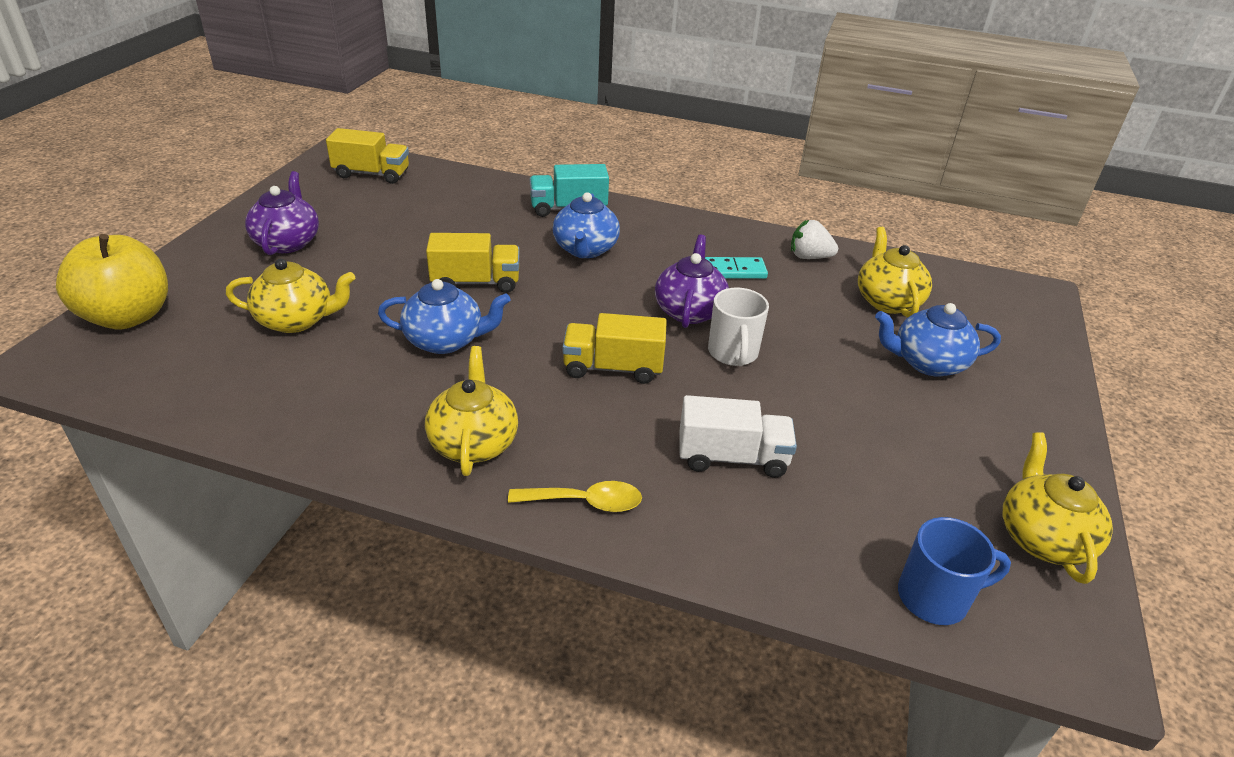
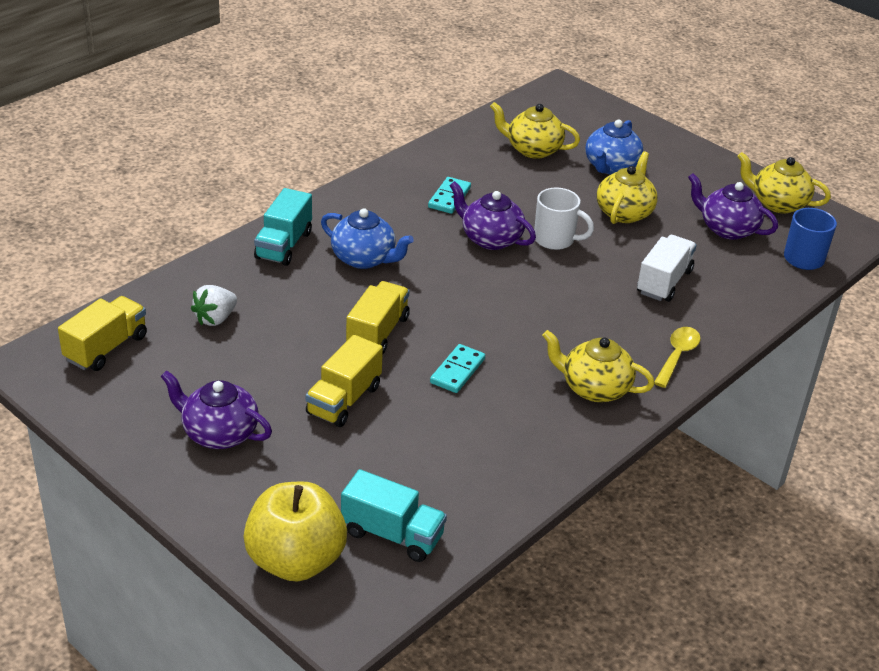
camera: 65 degrees left, 0 degrees up
(174, 359) = (392, 534): none -> turquoise truck
(297, 320) = (373, 449): yellow teapot -> yellow teapot (624, 212)
(445, 340) = (457, 371): blue teapot -> turquoise domino
(613, 368) = (542, 298): yellow truck -> yellow truck (344, 400)
(809, 257) = (453, 156): white strawberry -> white strawberry (215, 318)
(914, 494) = (727, 229): none -> purple teapot

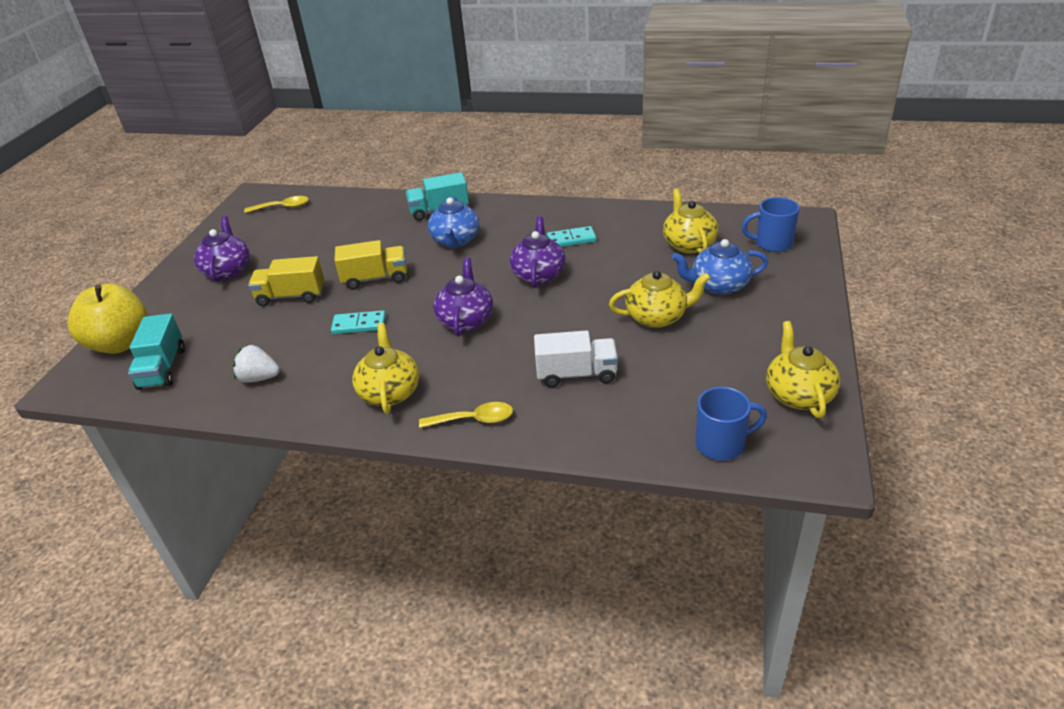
camera: 65 degrees right, 0 degrees up
(106, 348) = (282, 207): yellow truck -> yellow spoon
(215, 318) = (339, 223): white strawberry -> white strawberry (259, 378)
(555, 239) = (573, 301): white mug -> none
(578, 117) = (772, 243): none -> blue mug
(727, 229) = (708, 379): purple teapot -> purple teapot (466, 320)

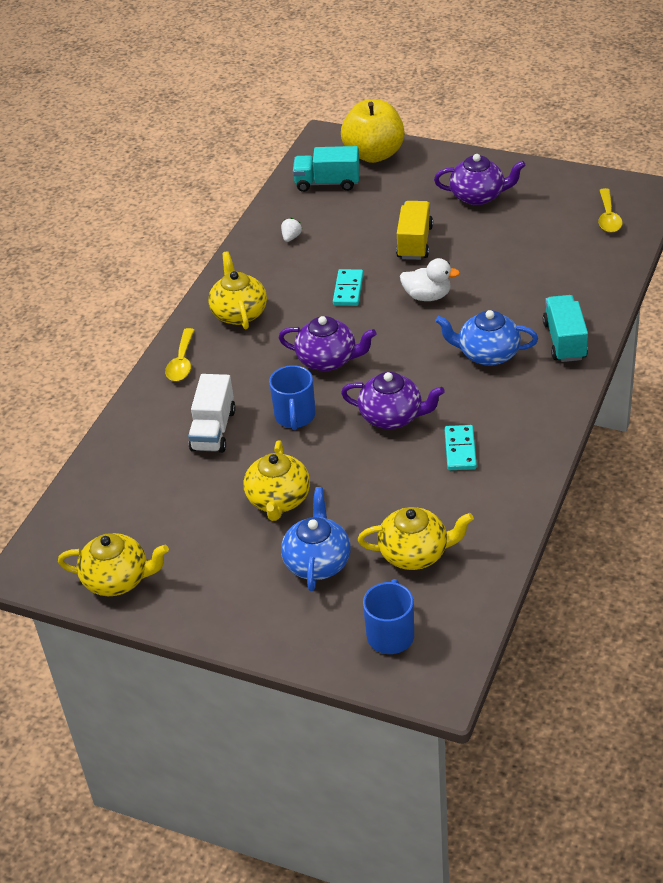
camera: 100 degrees right, 5 degrees up
(259, 378) = (291, 237): white strawberry -> white strawberry, size x0.63
(375, 278) = (427, 296): yellow truck -> white duck
(390, 392) = (239, 313): yellow teapot -> yellow teapot turned 105 degrees counterclockwise
(721, 444) = (82, 511): blue mug -> blue mug (295, 417)

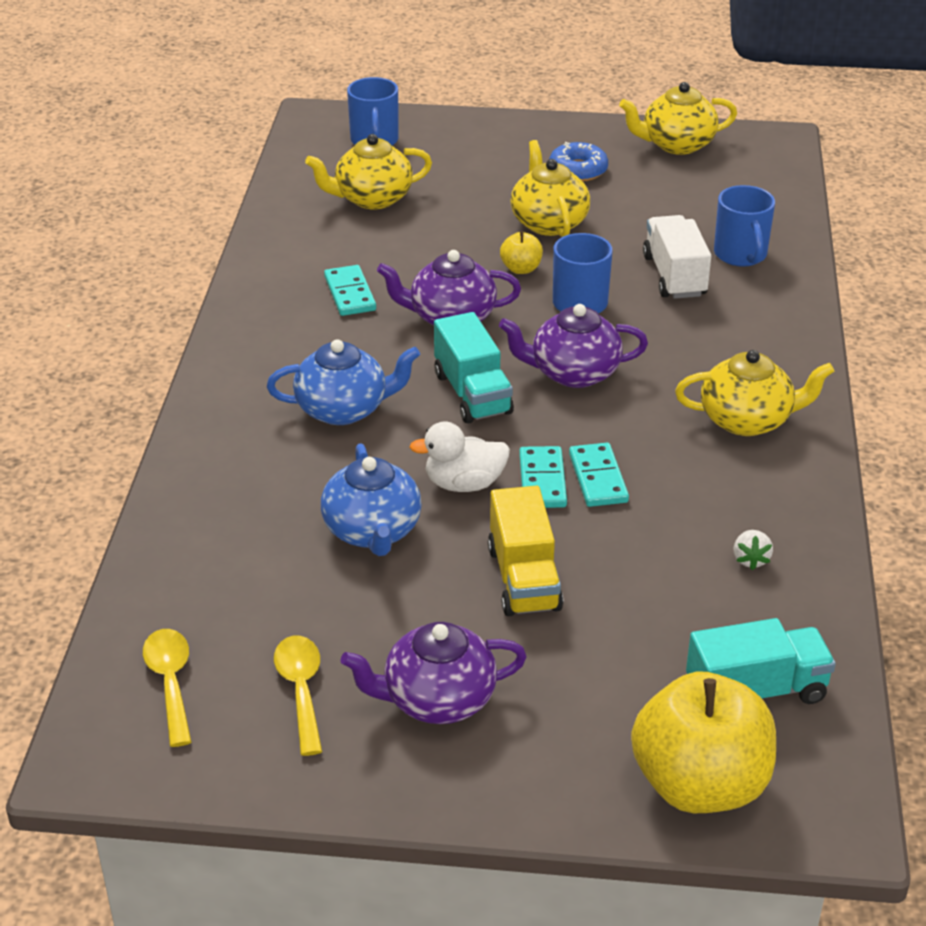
camera: 160 degrees right, 5 degrees down
(152, 442) = (741, 255): none -> blue mug
(181, 362) = (779, 344): yellow spoon -> yellow spoon (301, 690)
(222, 560) = (578, 170): none -> blue donut
(239, 313) = (747, 420): yellow teapot -> yellow teapot turned 60 degrees counterclockwise
(317, 562) = (475, 180): blue teapot -> blue teapot (372, 531)
(322, 454) = (521, 269): none -> yellow apple
(381, 292) = (542, 481): none -> turquoise domino
(564, 341) = (231, 442): turquoise truck -> turquoise truck (472, 393)

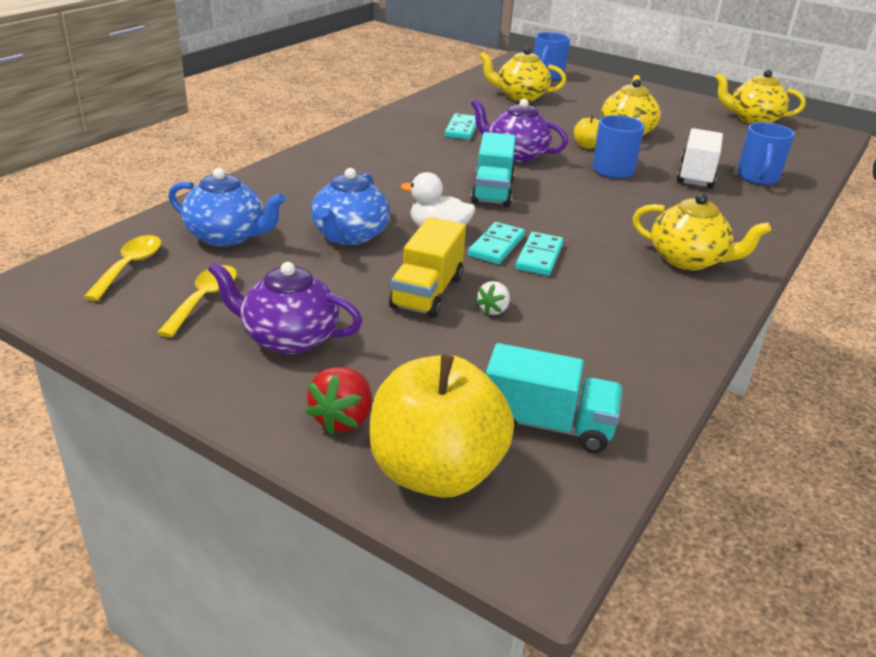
camera: 25 degrees right, 5 degrees down
(344, 409) = (399, 175): blue teapot -> blue teapot (227, 236)
(573, 373) = (574, 200): purple teapot -> none
(574, 768) = (343, 419): none -> red strawberry
(578, 170) = (670, 115): blue donut -> none
(750, 559) = (619, 339): white strawberry -> white strawberry (493, 310)

